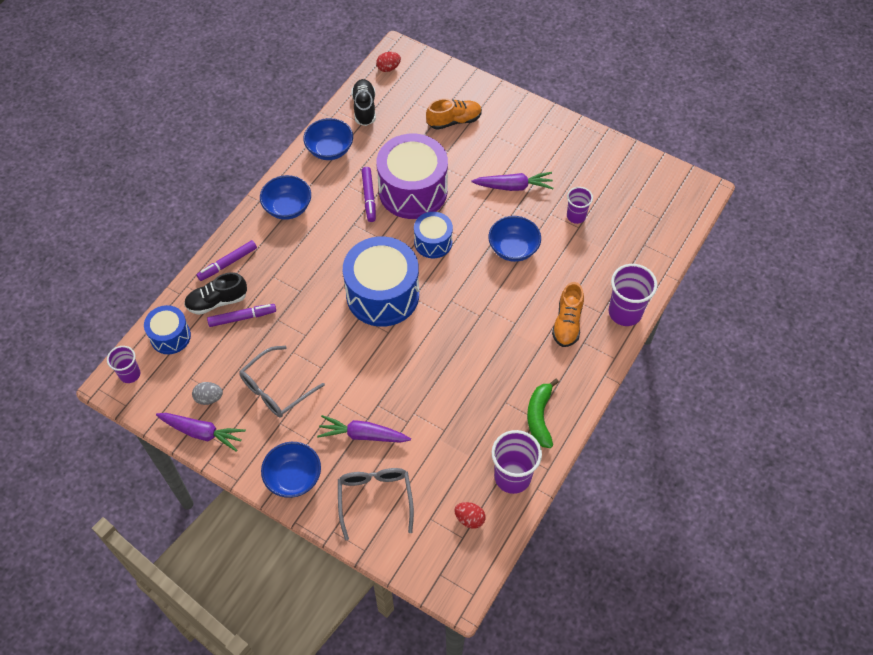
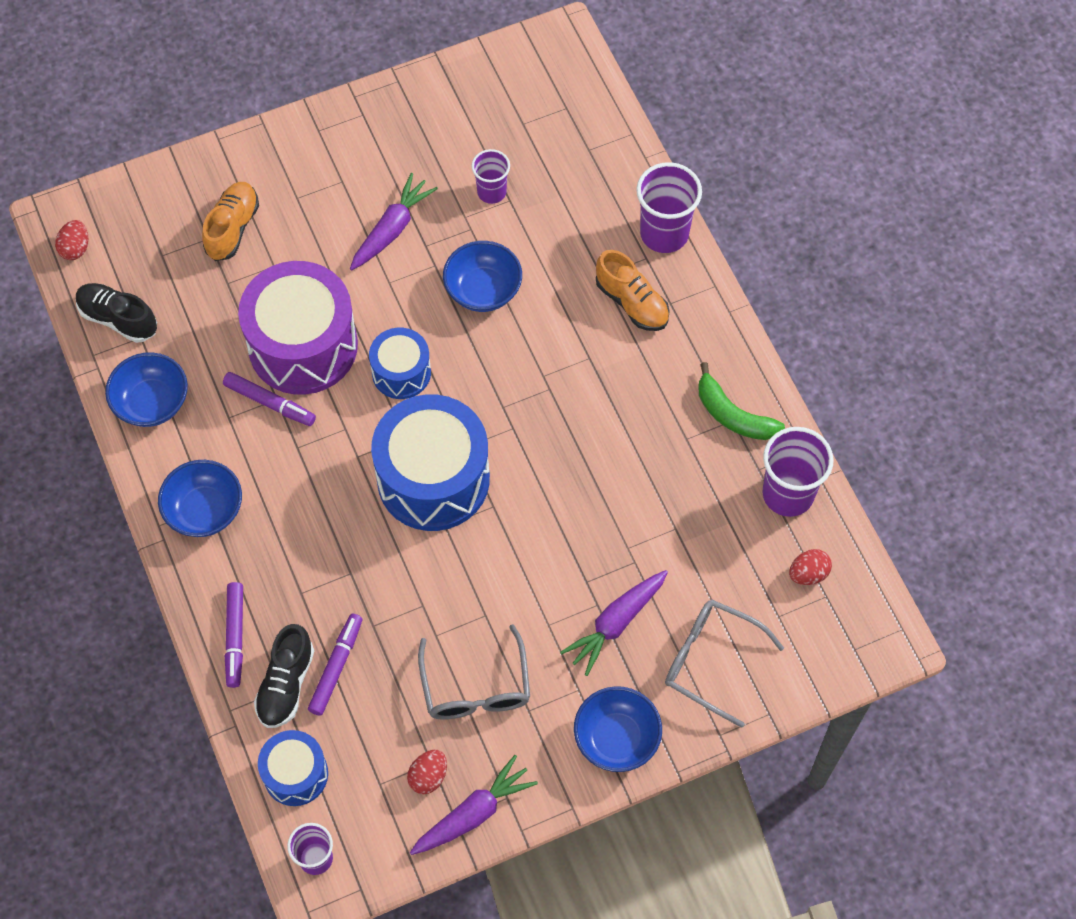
camera: 55 degrees left, 5 degrees up
(209, 398) = (428, 776): grey egg -> red egg

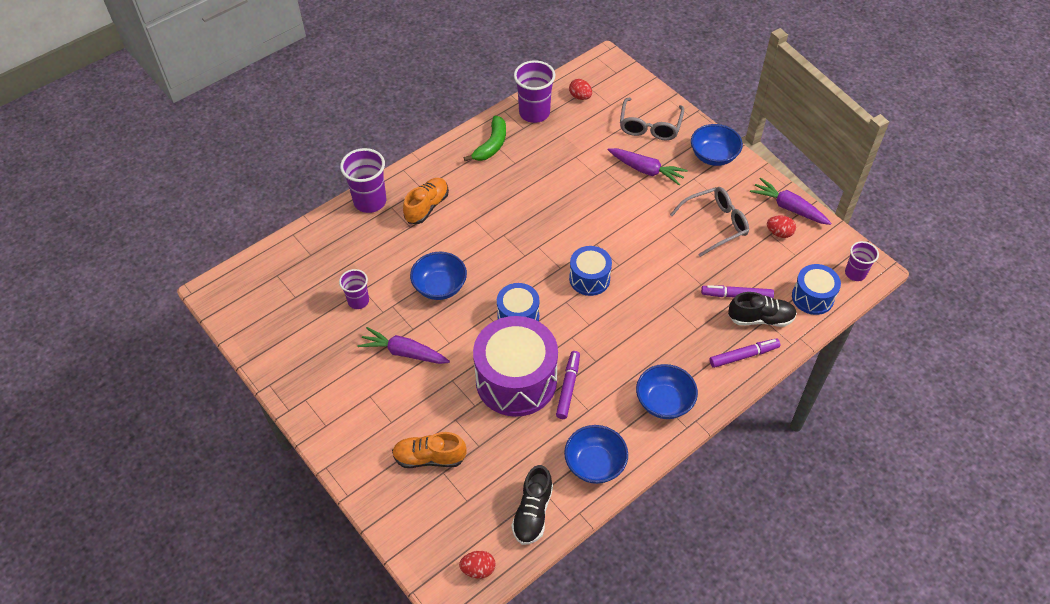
camera: 105 degrees left, 10 degrees down
(433, 479) = (589, 279): blue drum -> blue drum, size x0.54

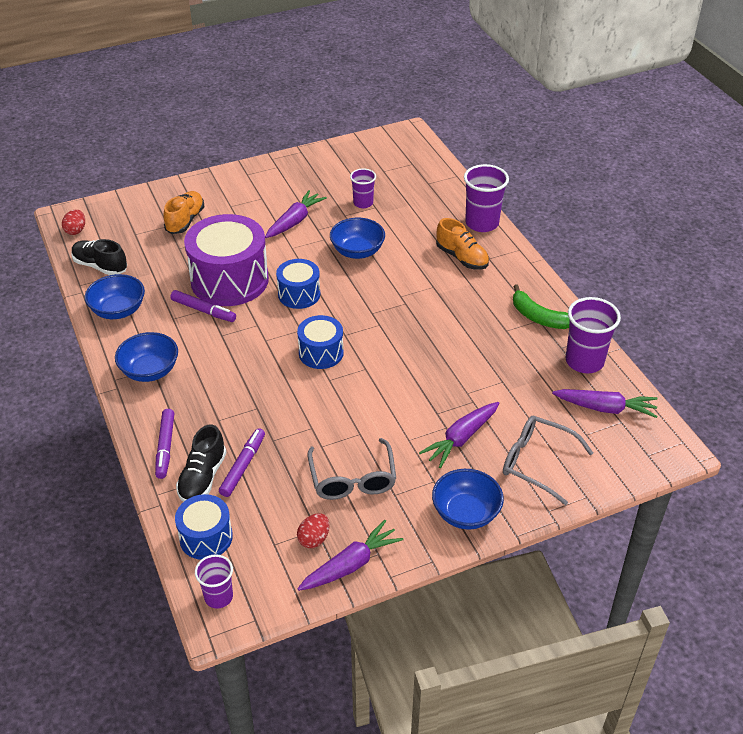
camera: 105 degrees right, 10 degrees down
(580, 97) = (606, 408): red egg -> purple carrot

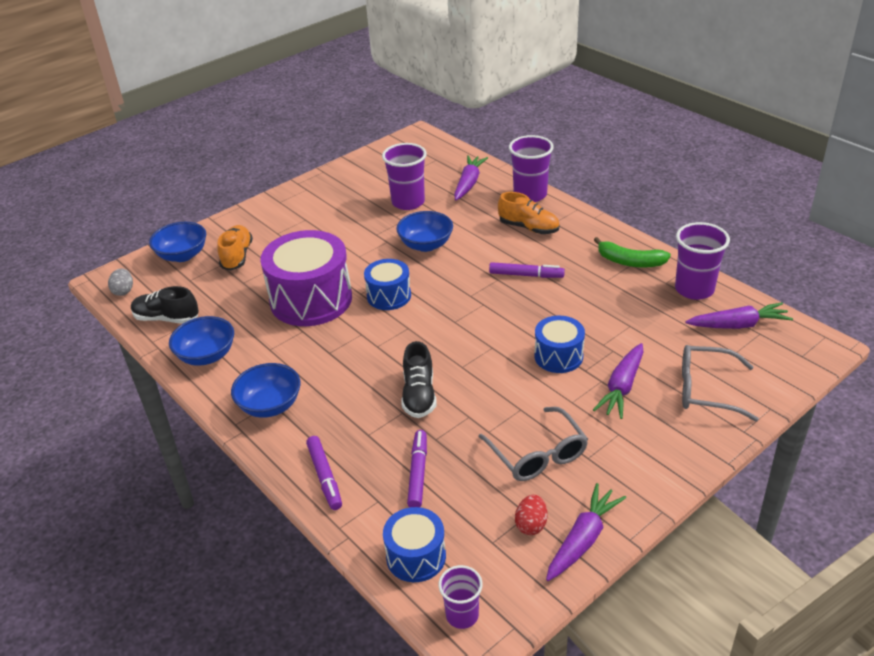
camera: 15 degrees left, 5 degrees down
(76, 230) = (123, 291): red egg -> grey egg
(202, 477) = (381, 496): black shoe -> black shoe (419, 395)
(203, 310) = (298, 334): purple marker -> purple marker (526, 275)
(295, 221) = (349, 232): purple carrot -> purple carrot (469, 183)
(321, 353) = (440, 344): blue drum -> blue drum (558, 356)
(363, 203) = (408, 202): purple cup -> purple cup, size x1.65
(466, 513) = (667, 455): blue bowl -> blue bowl (182, 255)

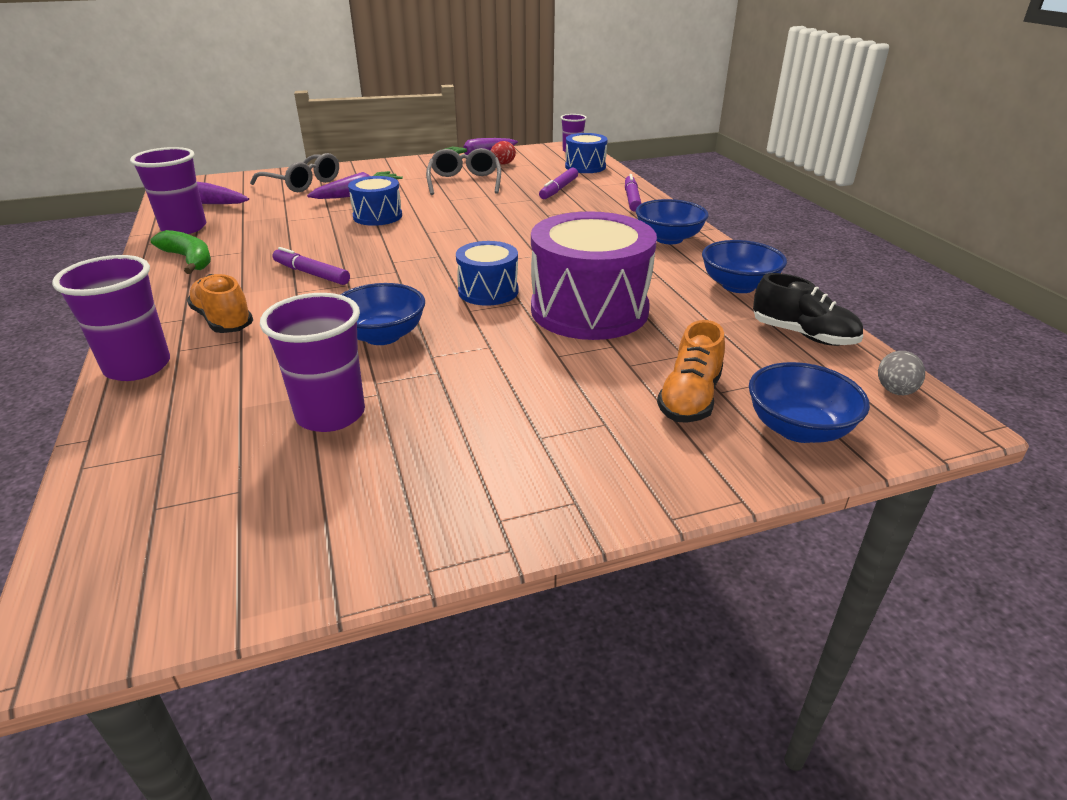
camera: 160 degrees left, 5 degrees down
(419, 395) = (524, 219): black shoe -> none
(469, 183) = (186, 420): purple carrot -> none

